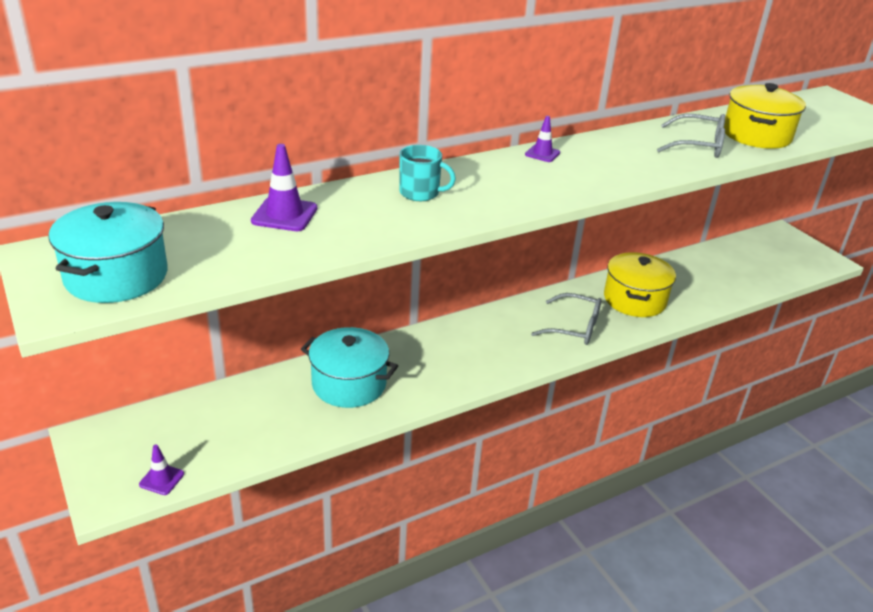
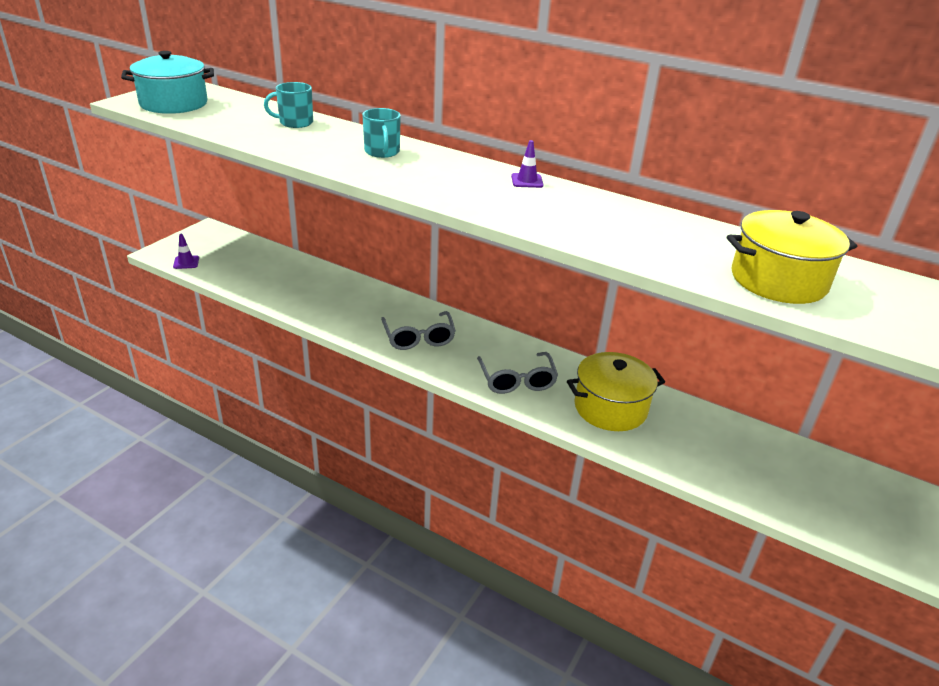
camera: 60 degrees right, 0 degrees up
(284, 215) = (295, 123): purple traffic cone -> turquoise mug
(349, 384) = (330, 294): turquoise pot -> none
(698, 146) = (678, 249): grey glasses -> grey glasses (419, 338)

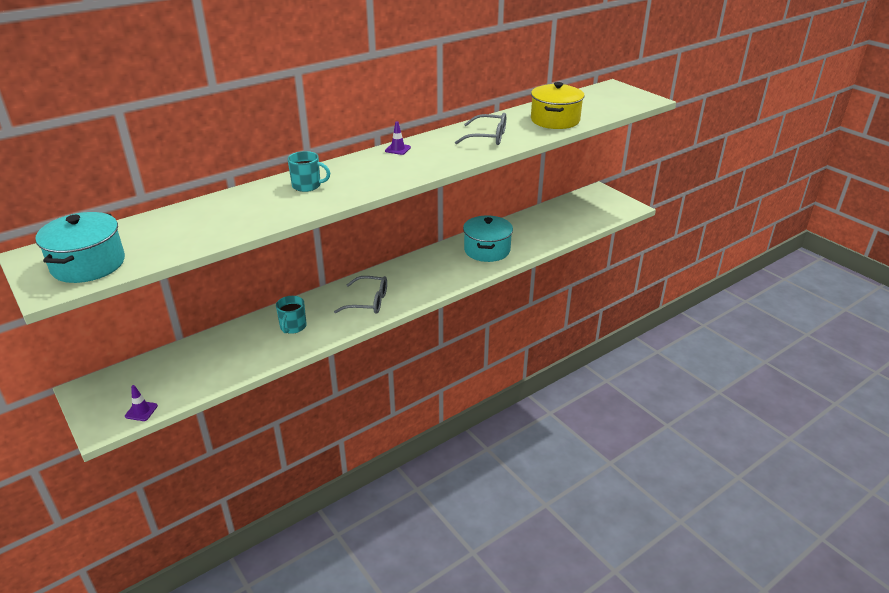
camera: 65 degrees left, 0 degrees up
(295, 123) = (208, 211): turquoise mug -> turquoise mug (293, 327)
(517, 380) = (442, 274): grey glasses -> grey glasses (488, 137)
(610, 408) = (487, 250): yellow pot -> turquoise pot

